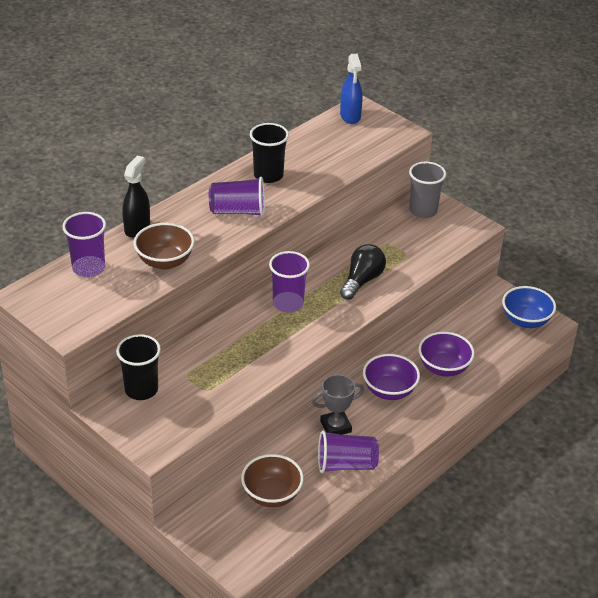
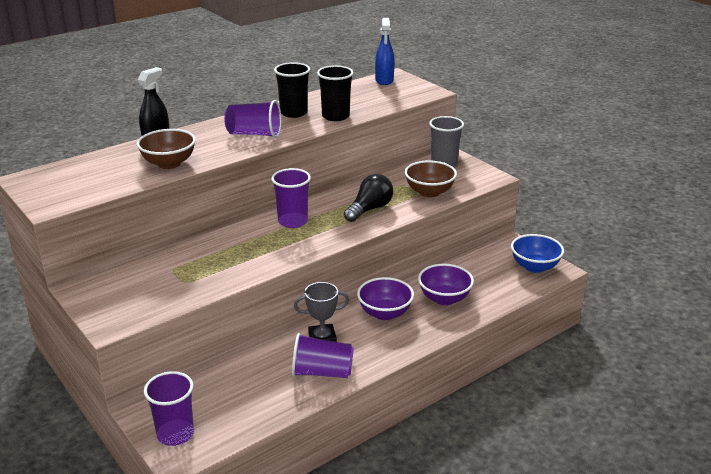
camera: 10 degrees right, 10 degrees down
(88, 268) = (96, 164): purple cup -> purple cup (175, 434)
(141, 389) = (123, 277): black cup -> black cup (335, 116)
(272, 495) = (237, 393): brown bowl -> brown bowl (429, 192)

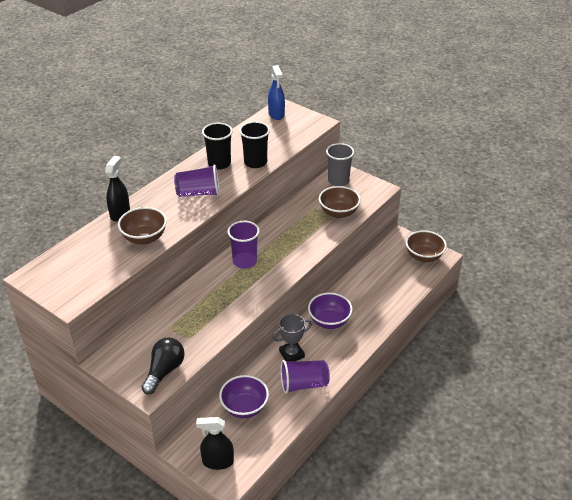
camera: 15 degrees left, 10 degrees up
(175, 434) = (218, 461): purple cup -> black spray bottle
(369, 209) = (299, 238): black light bulb -> black light bulb (164, 371)
(444, 298) = (368, 299): purple bowl -> purple bowl (244, 407)
(534, 267) = (424, 256): blue bowl -> brown bowl

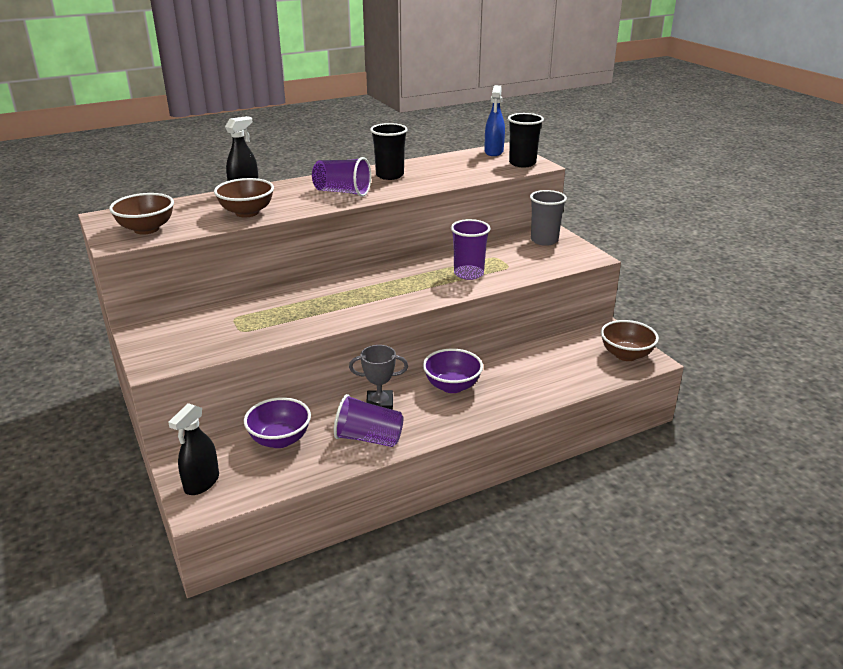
camera: 25 degrees right, 10 degrees down
(164, 371) = (187, 352): black light bulb -> none
(218, 461) = (201, 483): black spray bottle -> black spray bottle turned 90 degrees counterclockwise
(244, 261) = (369, 283): purple cup -> purple cup (468, 274)
(255, 162) = (430, 181): black cup -> black cup (522, 163)
(338, 213) = (520, 266): brown bowl -> brown bowl (146, 229)

